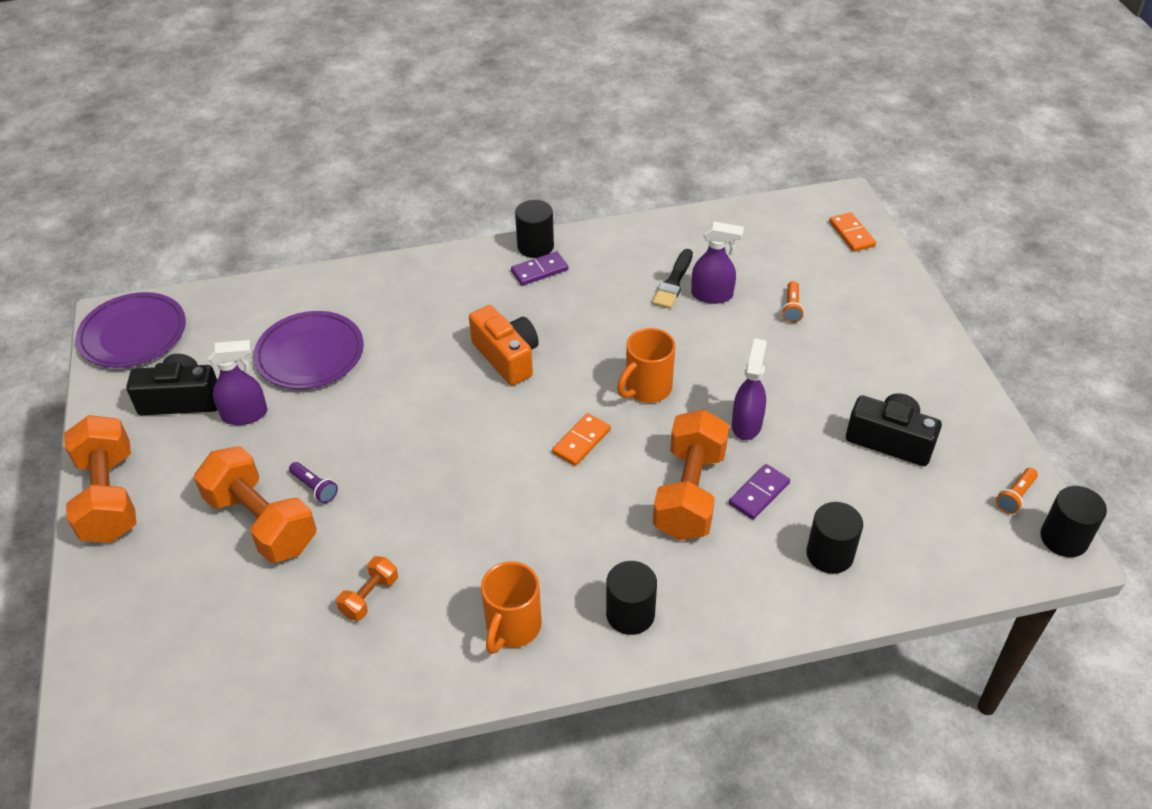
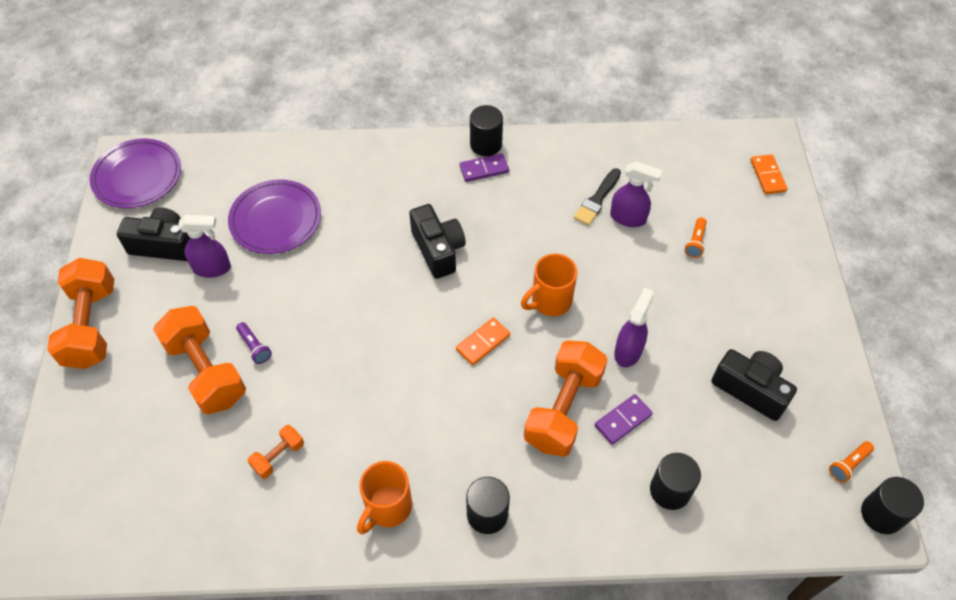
camera: 10 degrees right, 10 degrees up
(507, 357) = (438, 250): orange camera -> black camera

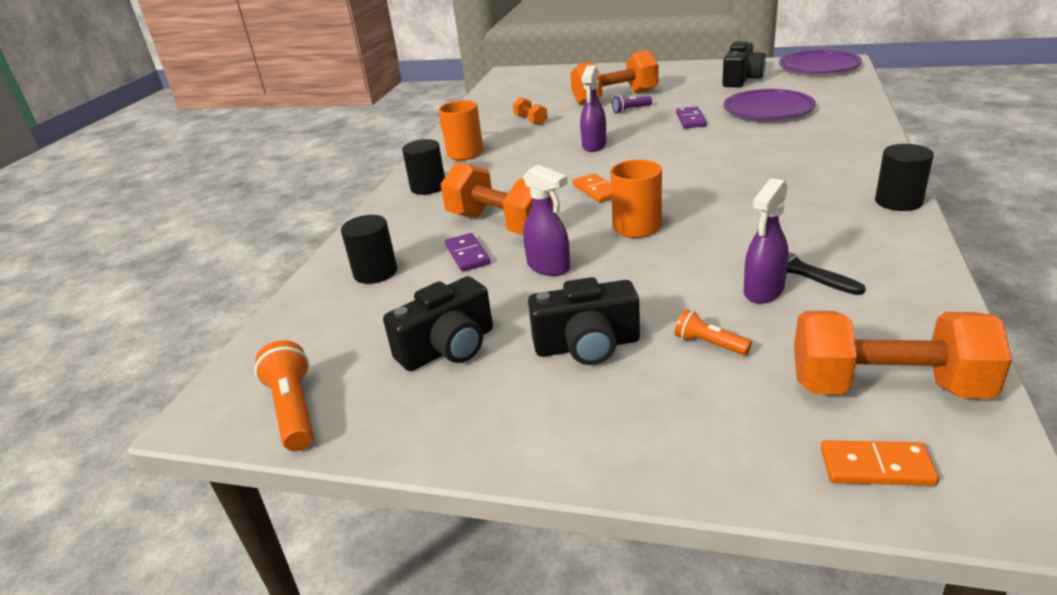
camera: 110 degrees right, 25 degrees down
(91, 326) = (668, 68): orange dumbbell -> orange dumbbell (887, 387)
(212, 268) = (714, 94): purple spray bottle -> purple spray bottle (594, 146)
(438, 250) = (722, 173): black camera -> black camera (587, 345)
(484, 169) = (850, 199): purple domino -> purple domino (690, 120)
(848, 465) = (294, 409): orange flashlight -> orange flashlight, size x1.66
(881, 514) = (215, 421): black cylinder -> none

